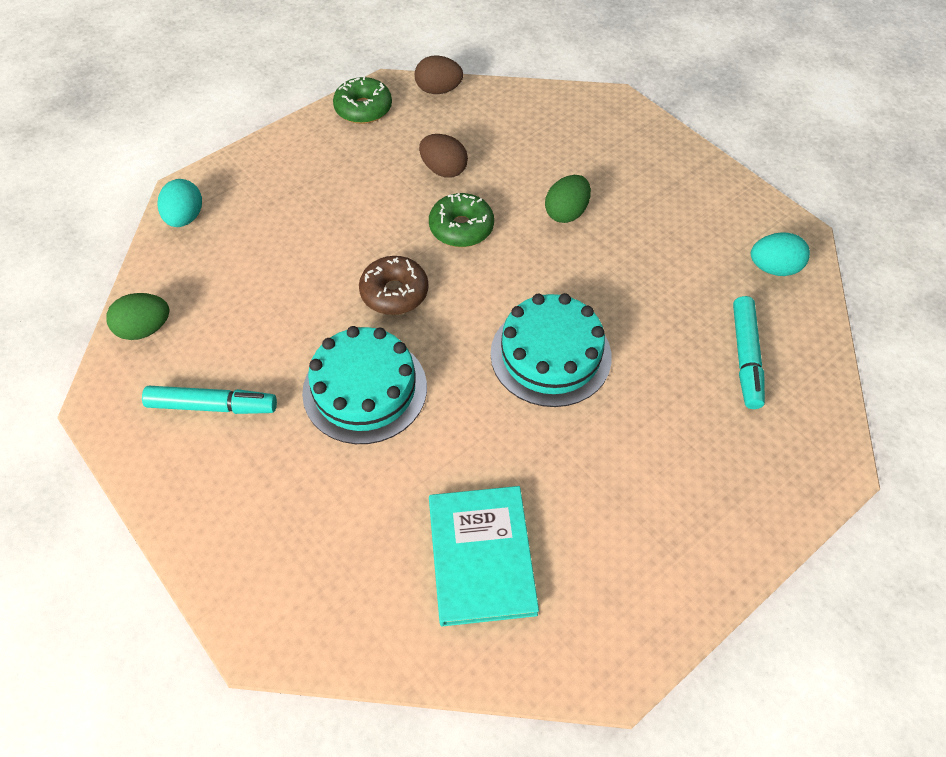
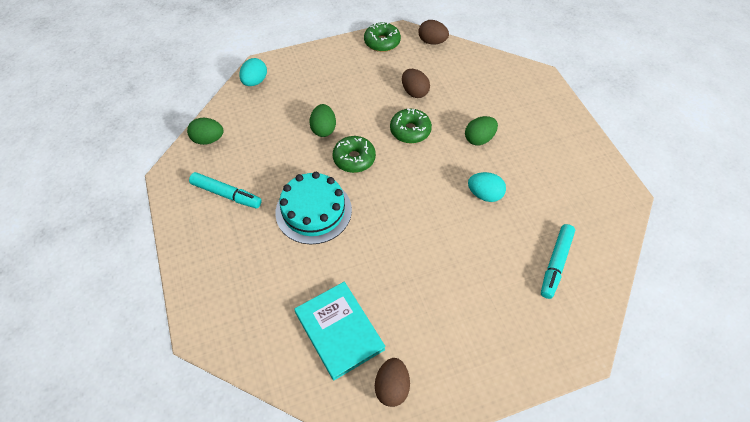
camera: 20 degrees right, 0 degrees up
(328, 261) = (323, 129): none -> green egg
(394, 293) = (354, 159): brown donut -> green donut
(481, 556) = (339, 331): turquoise book -> turquoise book turned 45 degrees counterclockwise
(550, 355) = (431, 224): turquoise cake -> none
(595, 612) = (392, 387): none -> brown egg
(773, 268) = (600, 212): turquoise egg -> turquoise egg (484, 194)

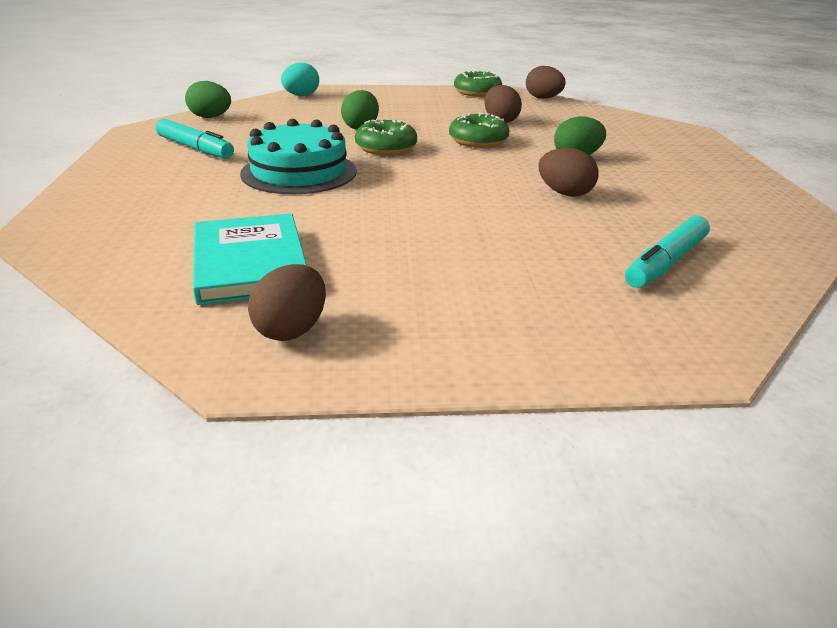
camera: 15 degrees right, 25 degrees down
(484, 194) = (565, 193): turquoise egg -> brown egg

